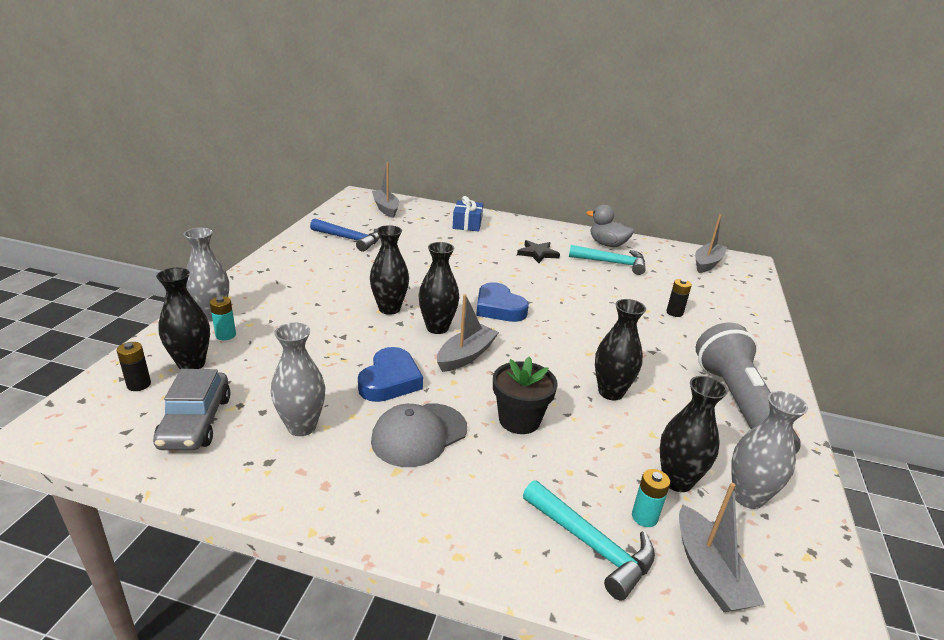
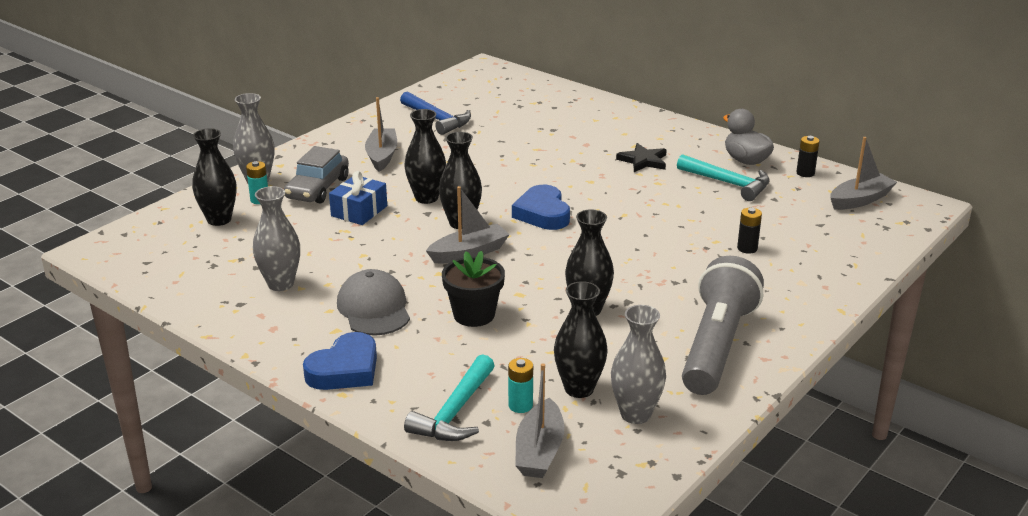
camera: 25 degrees right, 0 degrees up
(139, 385) = (171, 229): black battery -> black battery (805, 173)
(196, 422) = (200, 265): grey car -> grey car (318, 188)
(386, 208) = (504, 86): grey boat -> grey boat (382, 156)
(390, 380) = (380, 262): blue heart -> blue heart (345, 369)
(419, 434) = (374, 308): grey cap -> grey cap turned 90 degrees clockwise
(467, 224) = (587, 116): blue gift -> blue gift (359, 211)
(591, 545) = (455, 412): turquoise hammer -> turquoise hammer turned 45 degrees clockwise

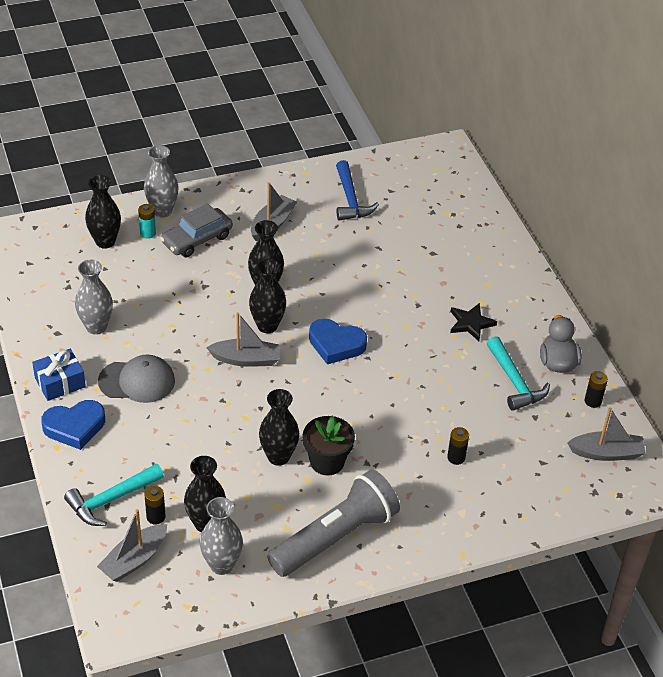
camera: 30 degrees right, 15 degrees up
(359, 211) = (206, 278): blue gift -> blue gift (60, 382)
(374, 308) = (137, 381): grey cap -> grey cap turned 75 degrees clockwise
(474, 315) = (197, 421): black flower pot -> black flower pot (327, 462)
(520, 405) = (156, 517): turquoise battery -> black battery
(542, 213) = (336, 344): blue heart -> blue heart turned 90 degrees counterclockwise

